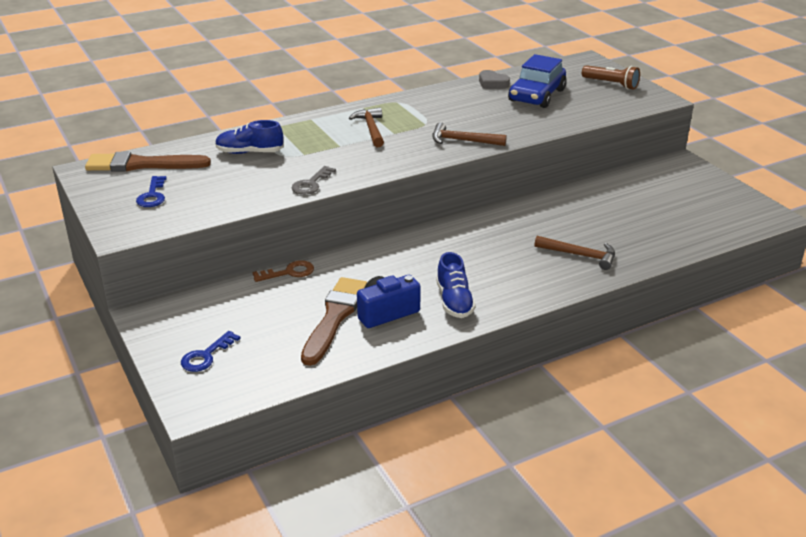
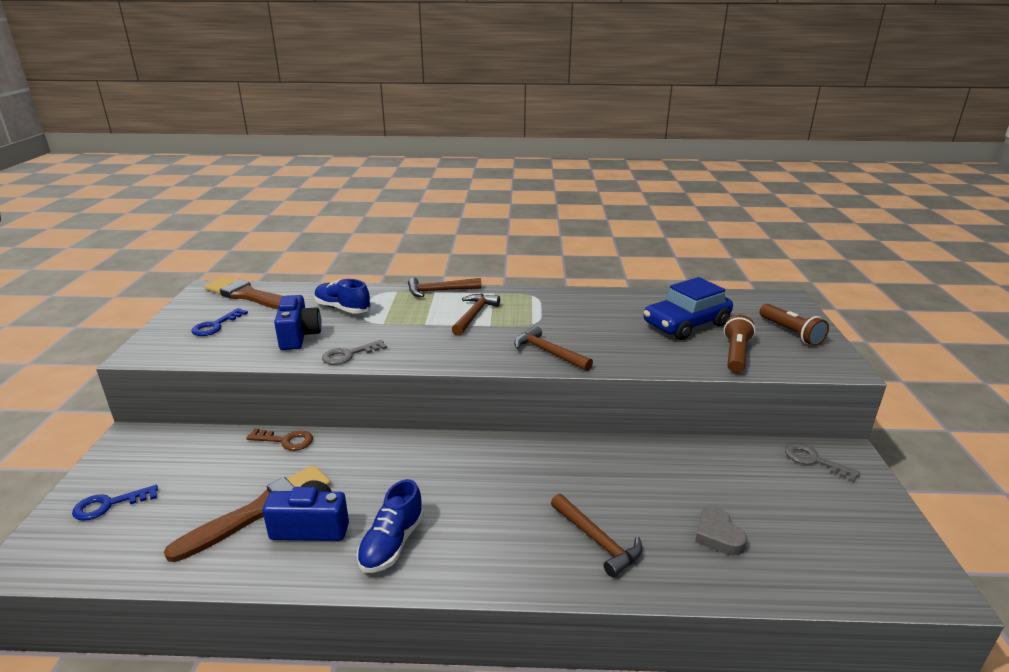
camera: 30 degrees right, 5 degrees down
(245, 182) = (299, 336): none -> blue camera
(315, 117) = (439, 291): none -> brown hammer
(492, 83) = (650, 300): grey heart -> grey heart (717, 535)
(590, 108) = (736, 354): none -> brown flashlight
(665, 171) = (814, 460): none -> grey key

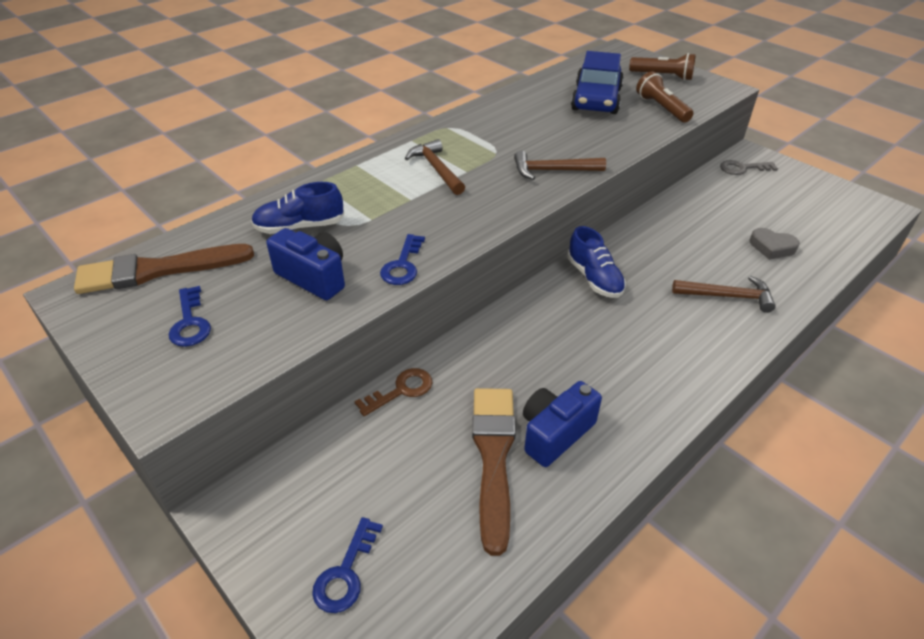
camera: 45 degrees left, 15 degrees up
(349, 355) = (403, 265): grey key -> blue key
(392, 543) = (627, 396): blue shoe -> blue shoe (594, 278)
(439, 291) = (360, 162): brown hammer -> none

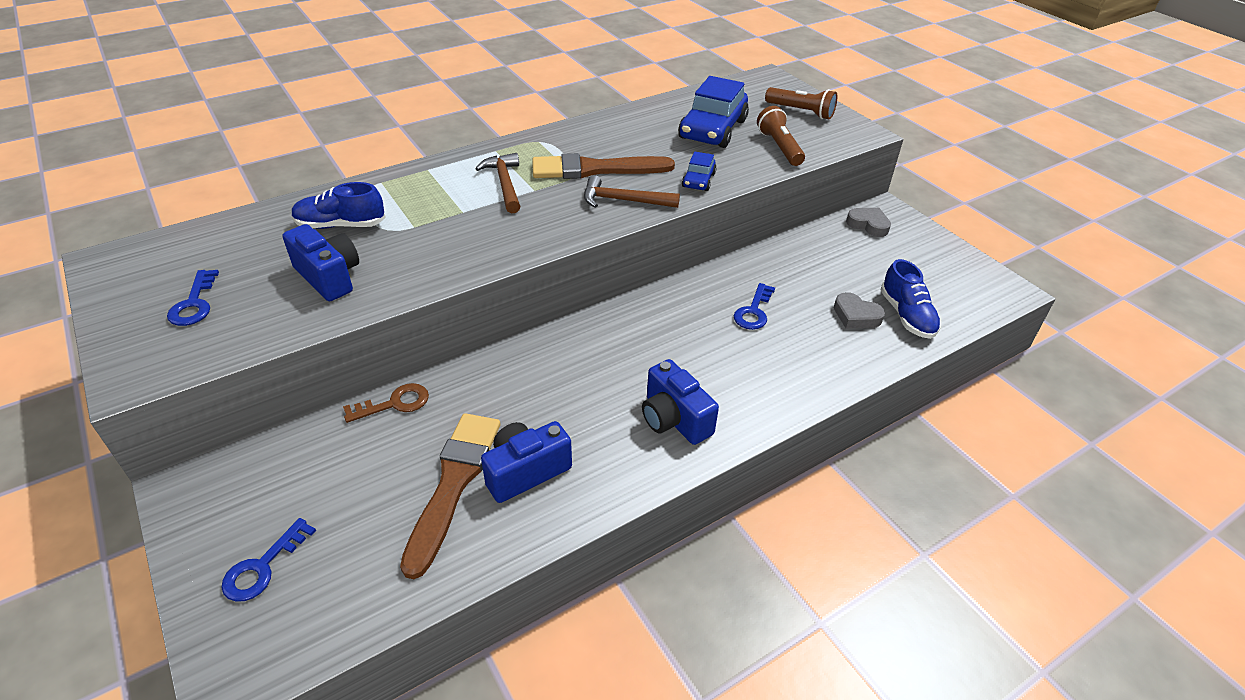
camera: 10 degrees right, 0 degrees up
(157, 270) = (189, 249): brown brush -> brown brush (595, 169)
(403, 265) = (420, 277): blue key -> blue key (753, 311)
(594, 278) = (644, 321): blue shoe -> blue shoe (906, 316)
(608, 145) = (698, 180): none -> blue car
(664, 362) = (674, 419): none -> blue camera
(727, 296) = (778, 361): brown hammer -> none
(742, 168) = (868, 225): grey key -> grey heart

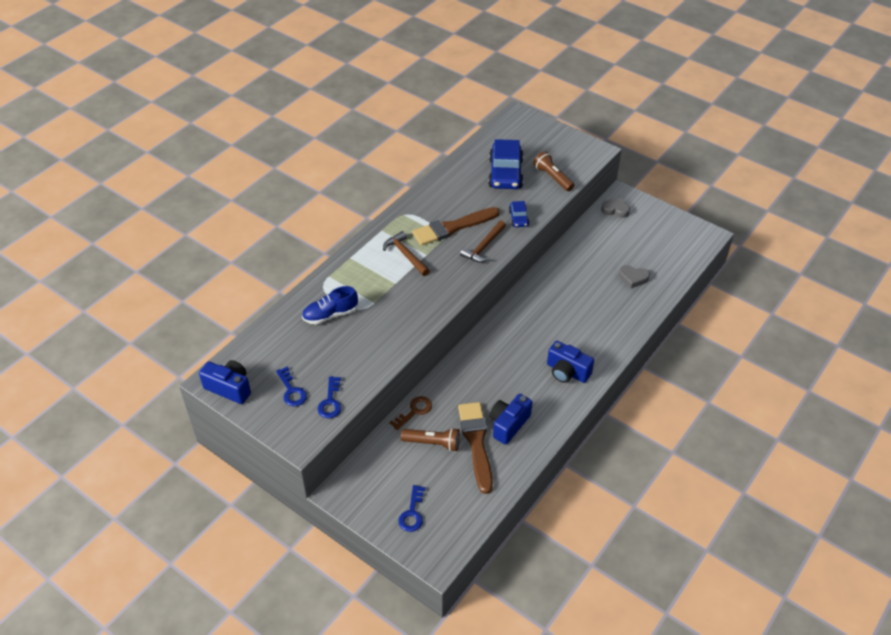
camera: 20 degrees left, 5 degrees up
(329, 277) = (353, 351): blue camera -> blue camera (229, 388)
(623, 201) = (484, 247): brown hammer -> brown hammer turned 45 degrees counterclockwise
(753, 311) = (577, 292): blue key -> blue key (330, 401)
(801, 112) = (552, 142): brown flashlight -> brown flashlight (433, 443)
(906, 316) = (660, 270): blue shoe -> none

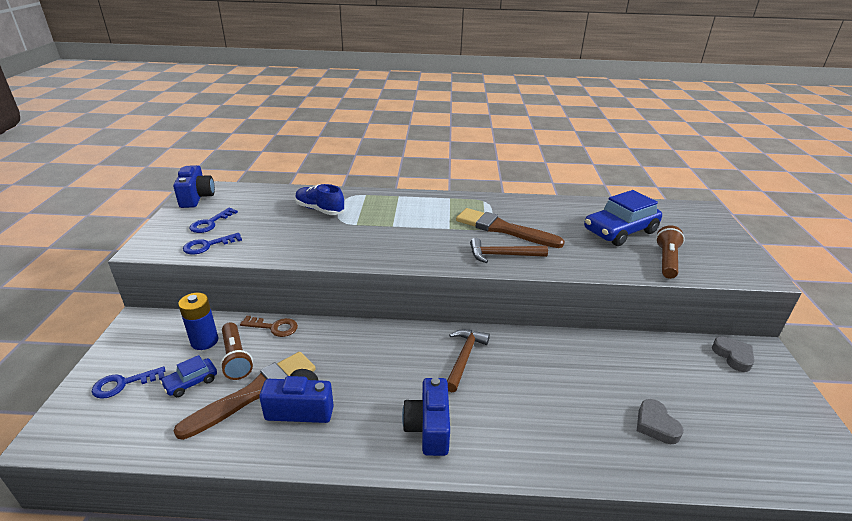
camera: 55 degrees right, 15 degrees down
(398, 456) = (204, 341): none -> blue battery
(405, 255) = (434, 218): brown hammer -> brown hammer (464, 358)
(518, 218) = (573, 261): blue car -> blue car (191, 382)

